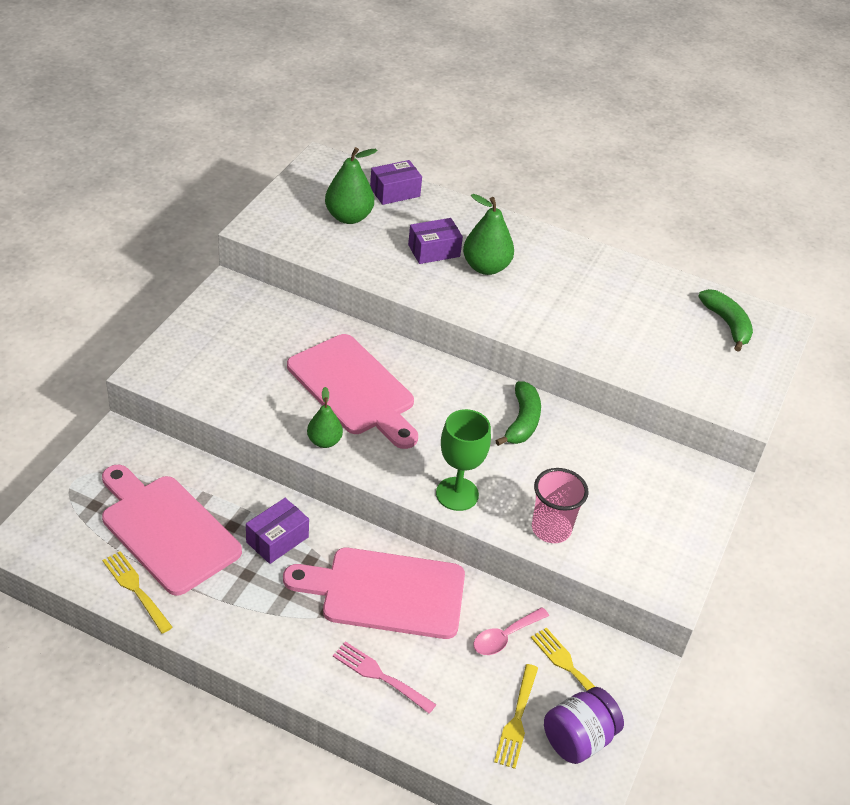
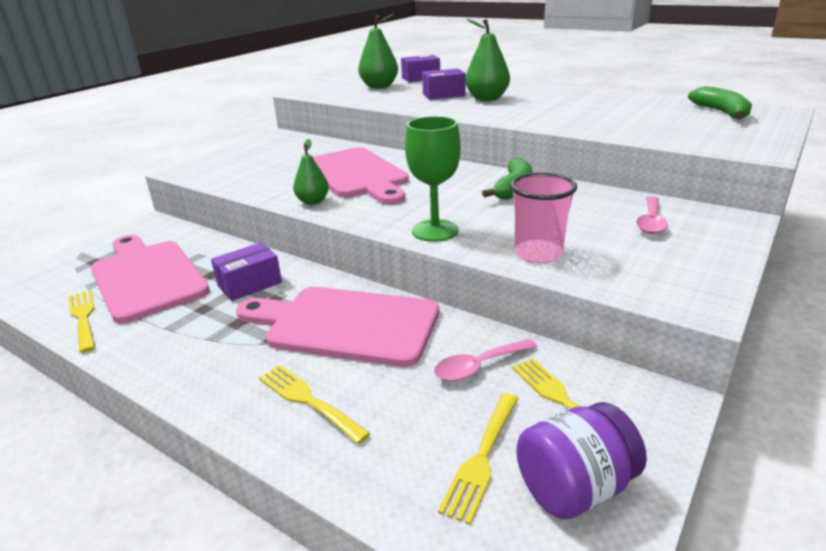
camera: 15 degrees right, 15 degrees down
(380, 676) = (308, 400): pink fork -> yellow fork
(646, 482) = (651, 222): none -> pink spoon

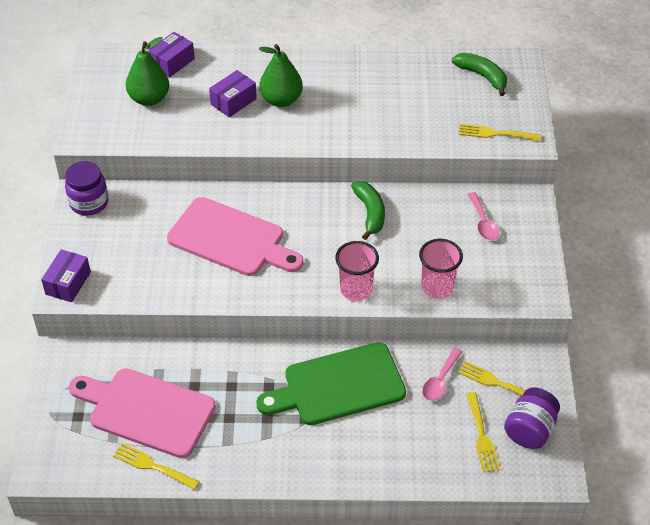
camera: 35 degrees left, 20 degrees up
(249, 284) = (235, 381): purple box -> purple box (68, 283)
(278, 139) = (89, 202): none -> purple jar
(308, 400) = (370, 448): yellow fork -> yellow fork (495, 133)
(313, 201) = (234, 290): green pear -> none
(345, 325) = (338, 386): pink cutting board -> green cutting board
(435, 231) = (356, 289): green goblet -> pink cup

